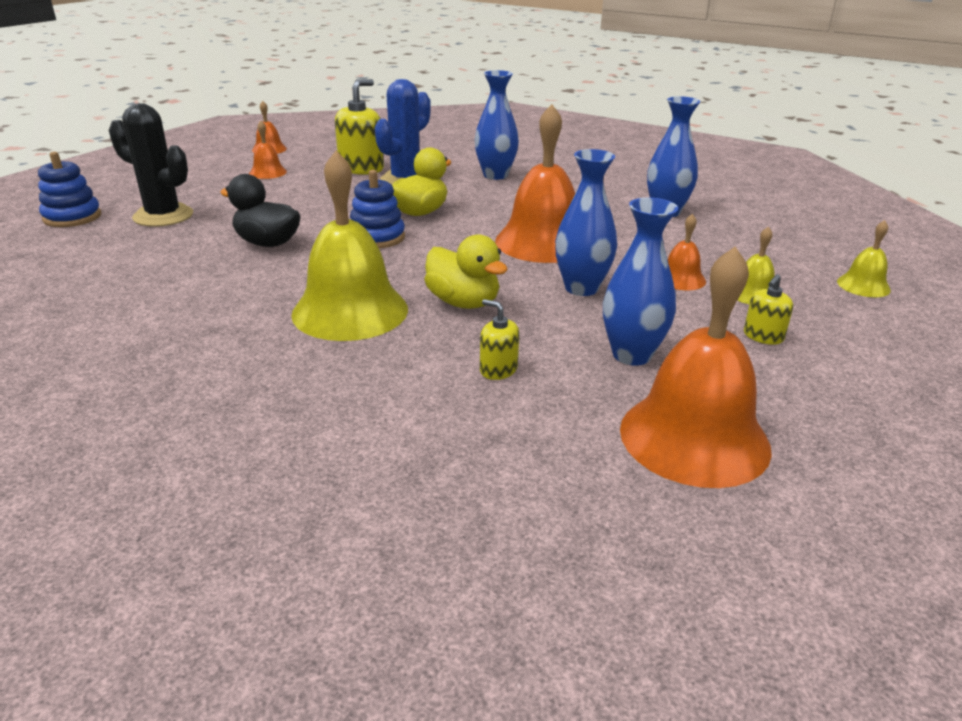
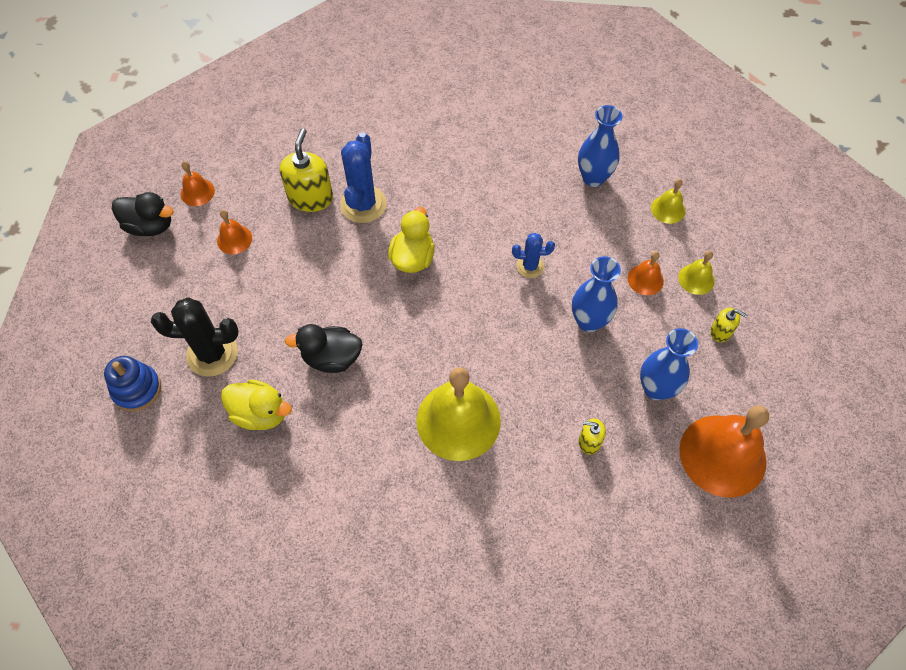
camera: 25 degrees left, 30 degrees up
(209, 154) = (150, 226): none -> black duck
(377, 237) = (407, 312): blue stacking toy -> none
(463, 302) = (524, 375): yellow duck -> yellow duck (260, 413)
(495, 175) = (431, 164): blue vase -> none
(543, 242) = (530, 266): orange bell -> blue cactus
(763, 336) = (720, 332): yellow soap dispenser -> yellow soap dispenser turned 75 degrees counterclockwise
(863, 285) = (758, 237): yellow bell -> yellow bell (668, 209)

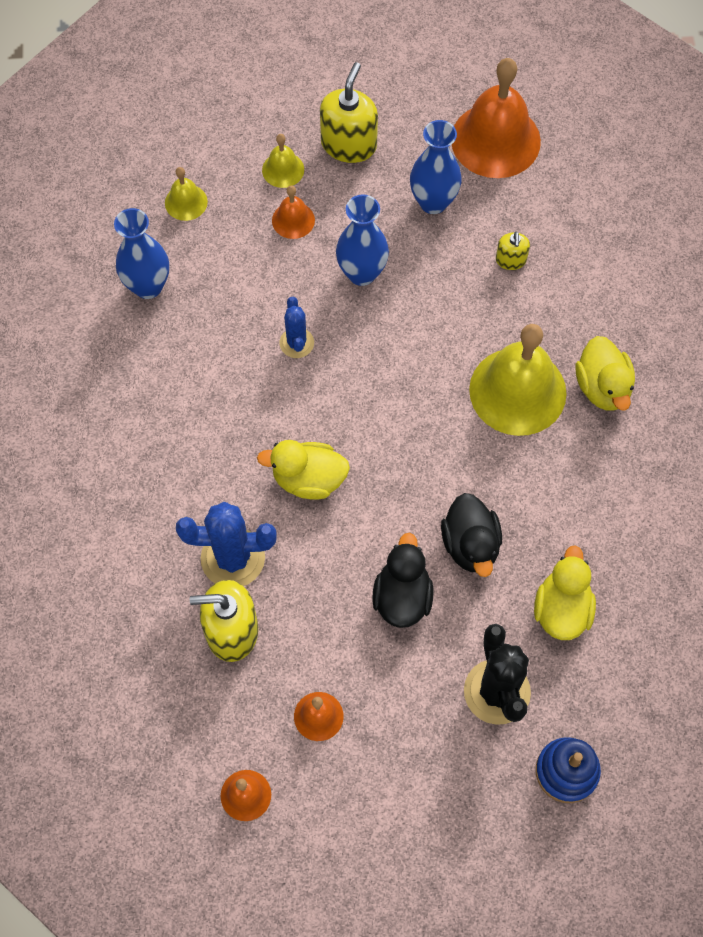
camera: 100 degrees left, 5 degrees up
(150, 226) = (316, 845): black duck -> black duck (402, 597)
(449, 492) = (602, 387): none -> yellow duck
(720, 332) = (349, 144): yellow soap dispenser -> yellow soap dispenser, size x1.89

